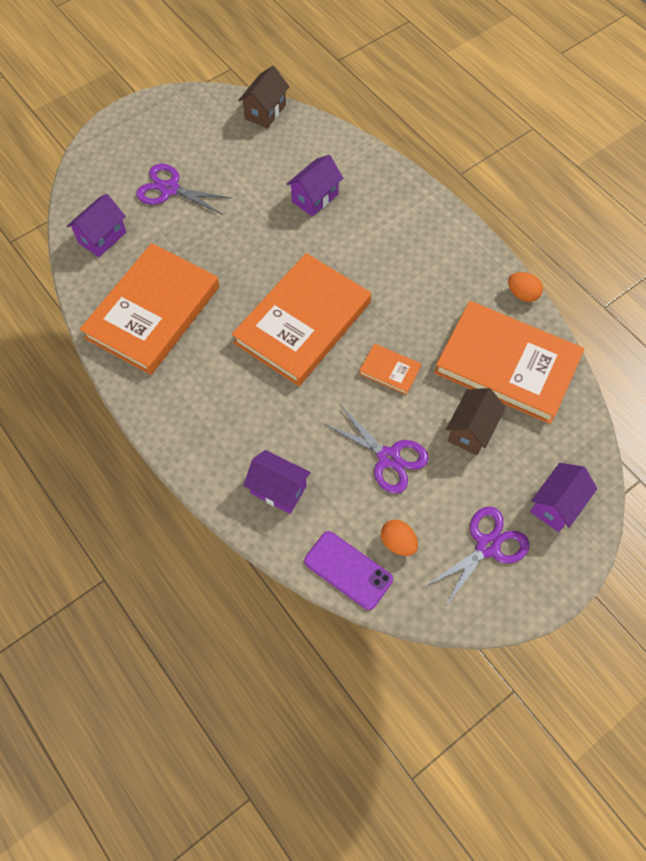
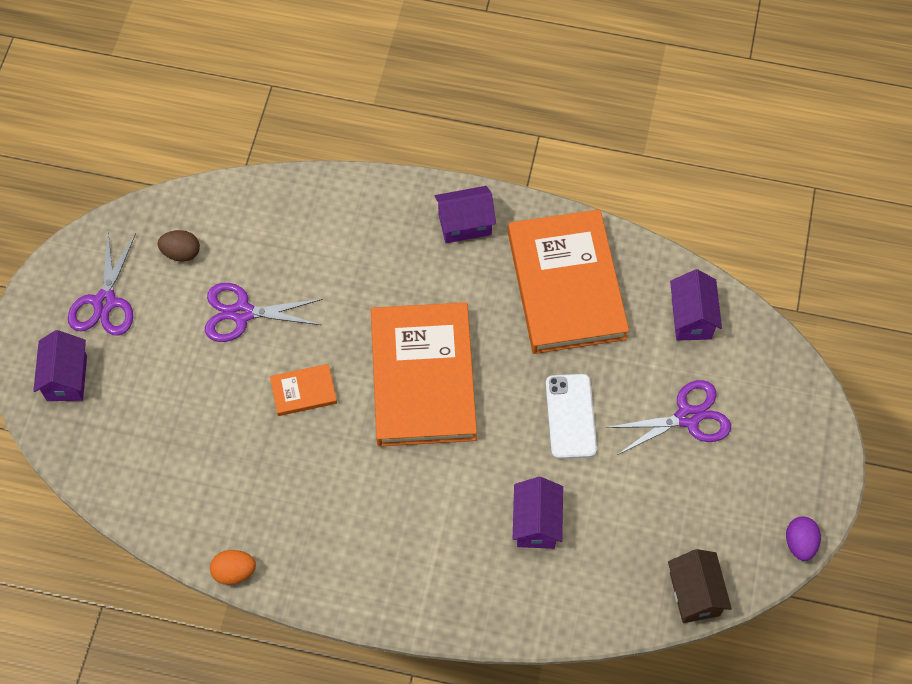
camera: 140 degrees right, 0 degrees up
(184, 96) = (799, 543): none -> purple egg
(235, 236) = (570, 416): none -> white phone
(278, 489) = (313, 222): purple house -> purple house (465, 224)
(348, 570) = (205, 206): purple phone -> none
(398, 542) = (181, 253): orange egg -> brown egg
(471, 430) = (187, 390): brown house -> none
(507, 365) = (197, 479): orange book -> none

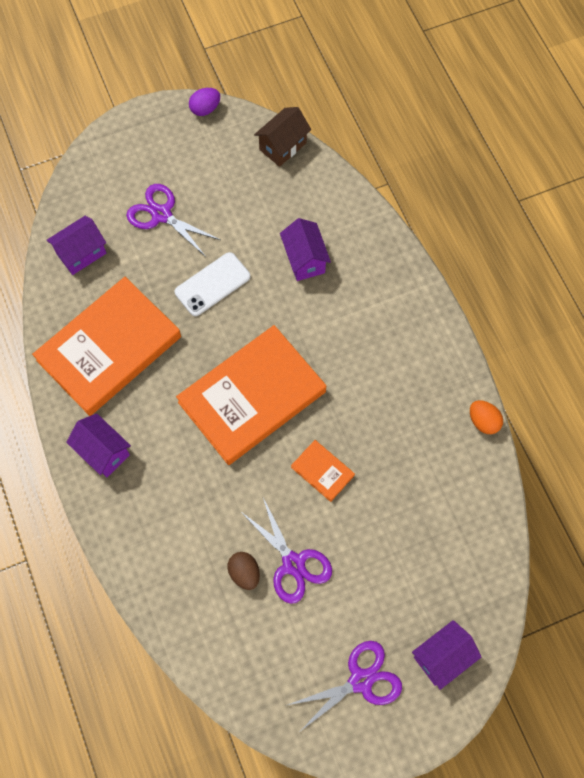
camera: 125 degrees left, 5 degrees up
(181, 253) = (276, 653): brown egg -> brown egg (244, 573)
(536, 523) = (304, 259): purple house -> purple house turned 75 degrees counterclockwise

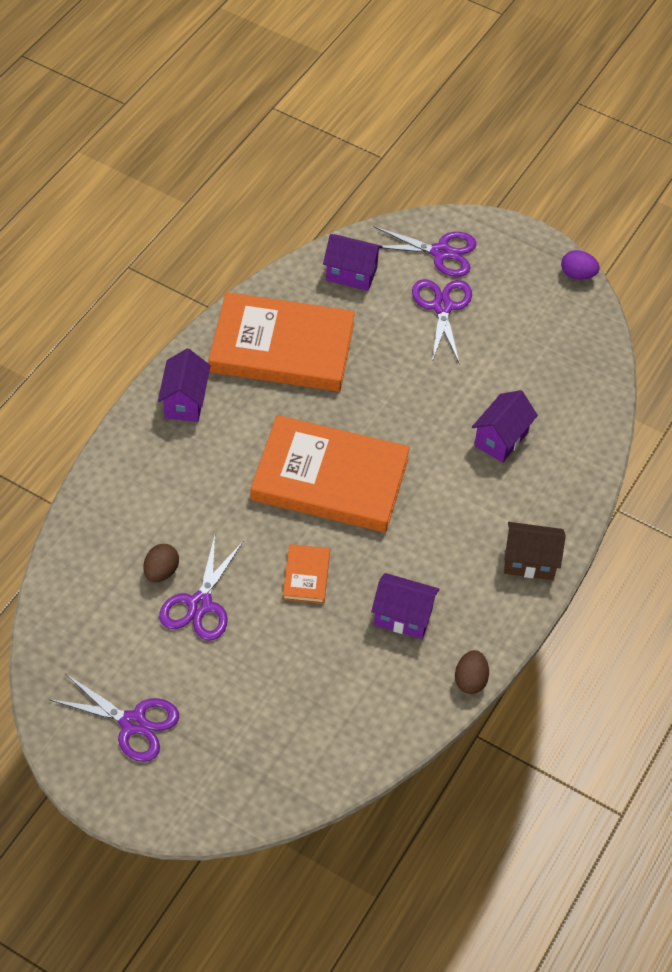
camera: 50 degrees right, 15 degrees down
(112, 180) = (441, 252): none -> purple scissors
(212, 284) = (410, 384): white phone -> none
(283, 146) = (599, 354): brown house -> brown house (529, 562)
(442, 657) = (207, 779): purple house -> purple house (403, 617)
(483, 421) = (470, 680): orange egg -> brown egg

